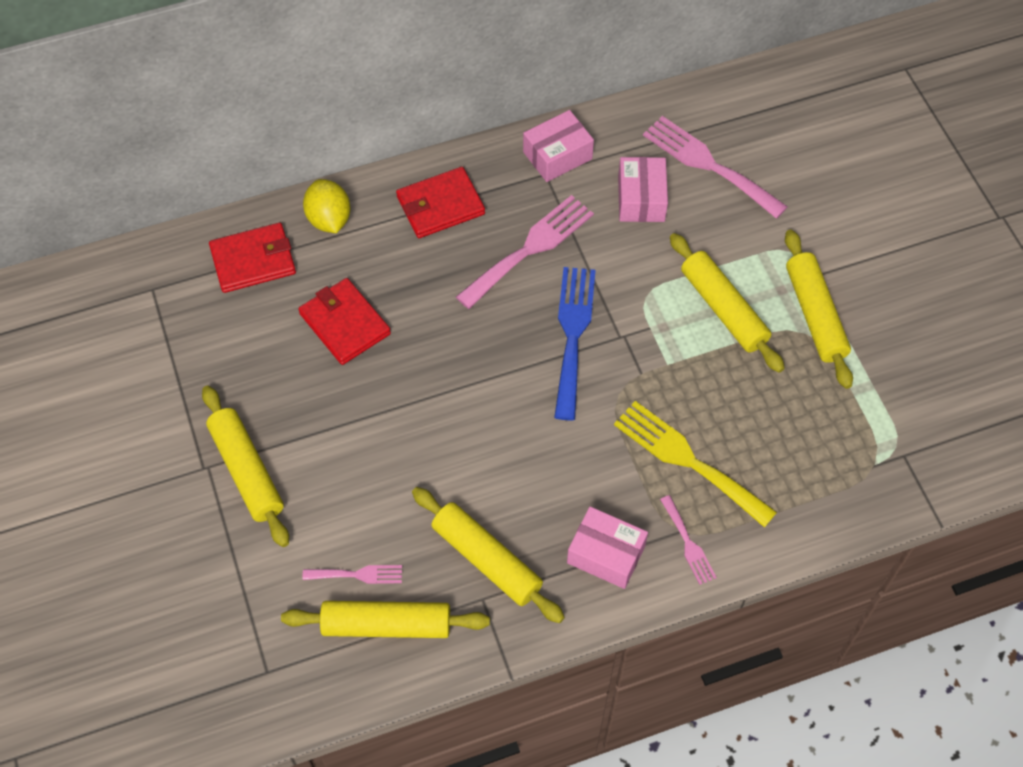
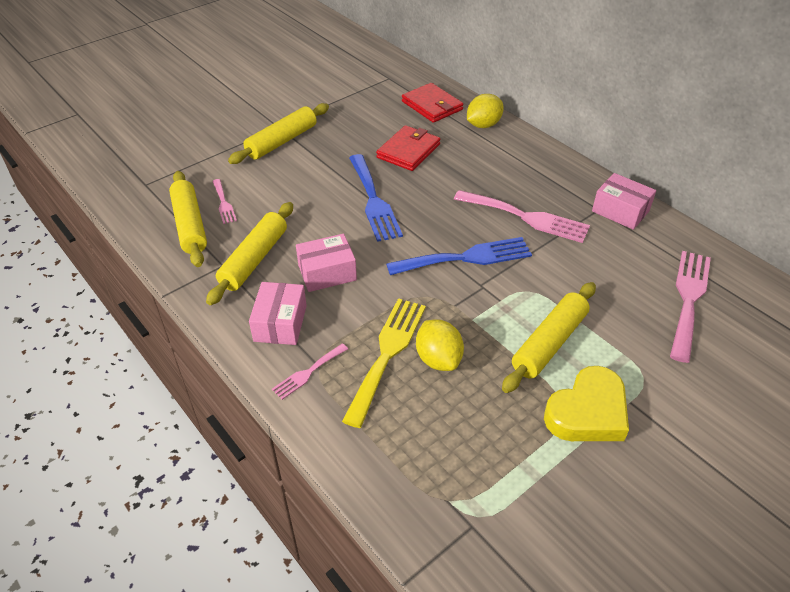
camera: 70 degrees right, 15 degrees down
(430, 396) = (373, 201): none -> blue fork
(440, 205) = (530, 167): red wallet -> none
(641, 199) = (619, 266): pink box -> pink box (327, 273)
(710, 415) = (438, 359): none -> yellow lemon
(815, 315) = (587, 412): yellow rolling pin -> yellow heart

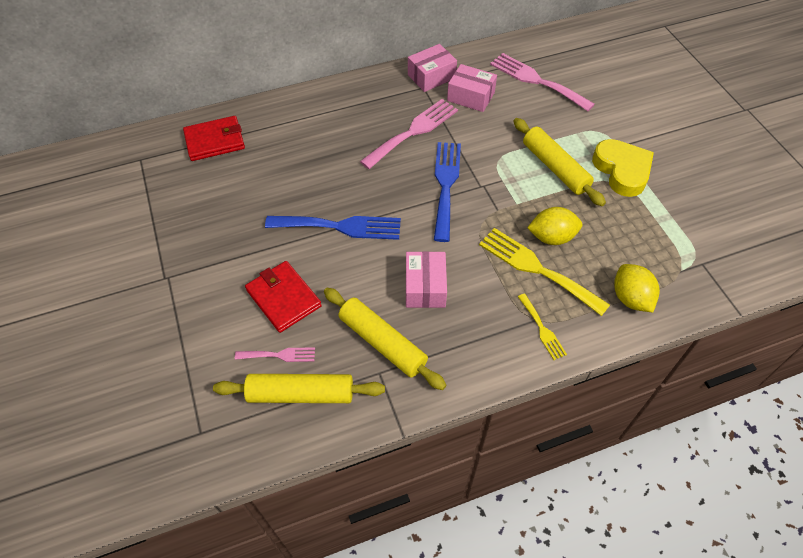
camera: 70 degrees left, 10 degrees up
(280, 323) = (477, 338): pink box -> pink box (470, 97)
(282, 141) = (197, 280): yellow rolling pin -> none
(308, 373) = (542, 329): pink fork -> yellow fork
(408, 151) = (278, 180): red wallet -> red wallet (283, 298)
(483, 125) = (271, 115): yellow lemon -> yellow lemon (630, 298)

